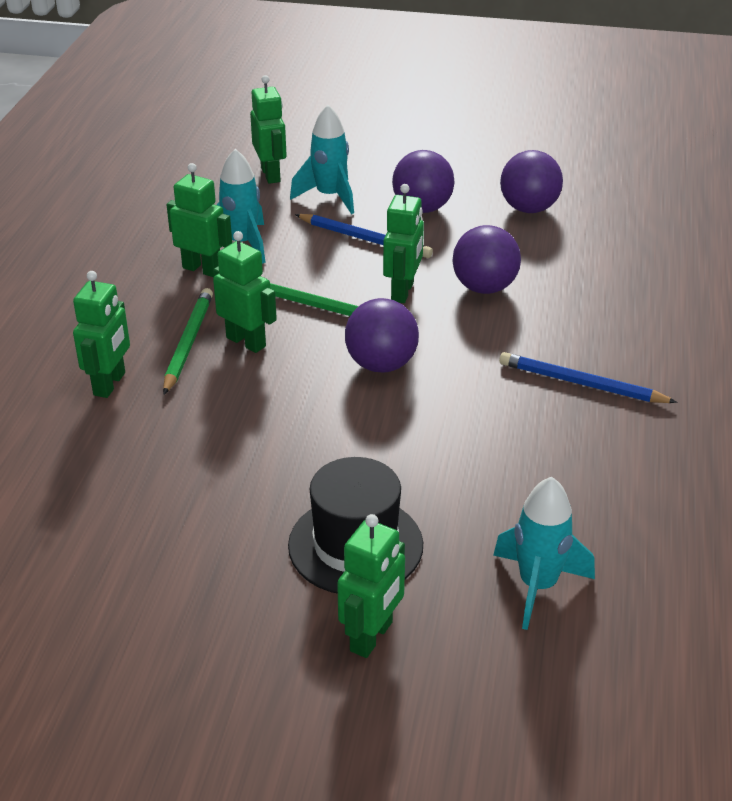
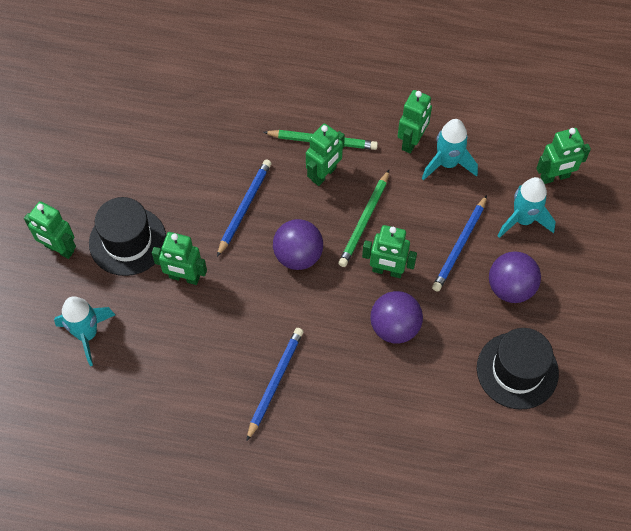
camera: 90 degrees right, 25 degrees up
(110, 384) = (279, 104): green robot -> green robot (184, 277)
(297, 416) = (244, 207): none -> blue pencil
(529, 208) = (517, 370): purple ball -> black hat

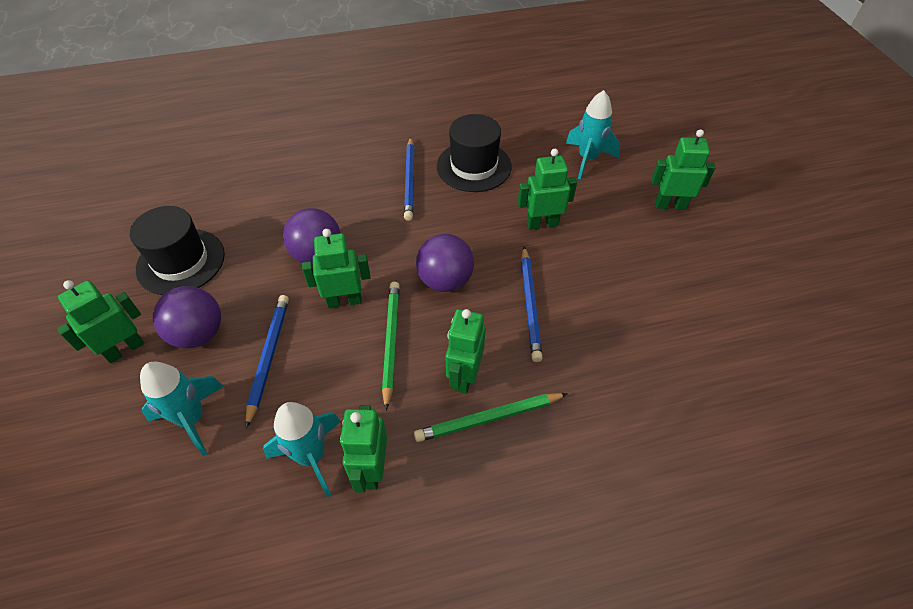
camera: 155 degrees right, 10 degrees down
(127, 241) = (617, 233): black hat -> black hat (474, 166)
(555, 177) = (151, 501): green robot -> green robot (125, 349)

